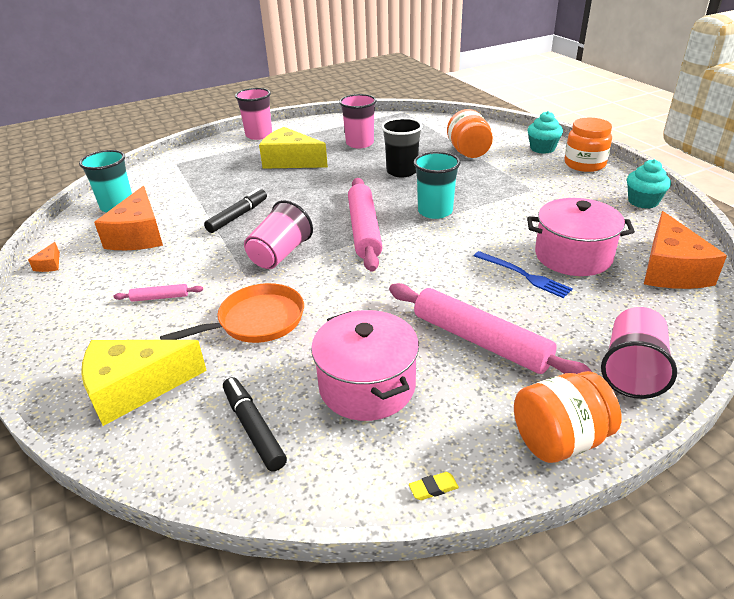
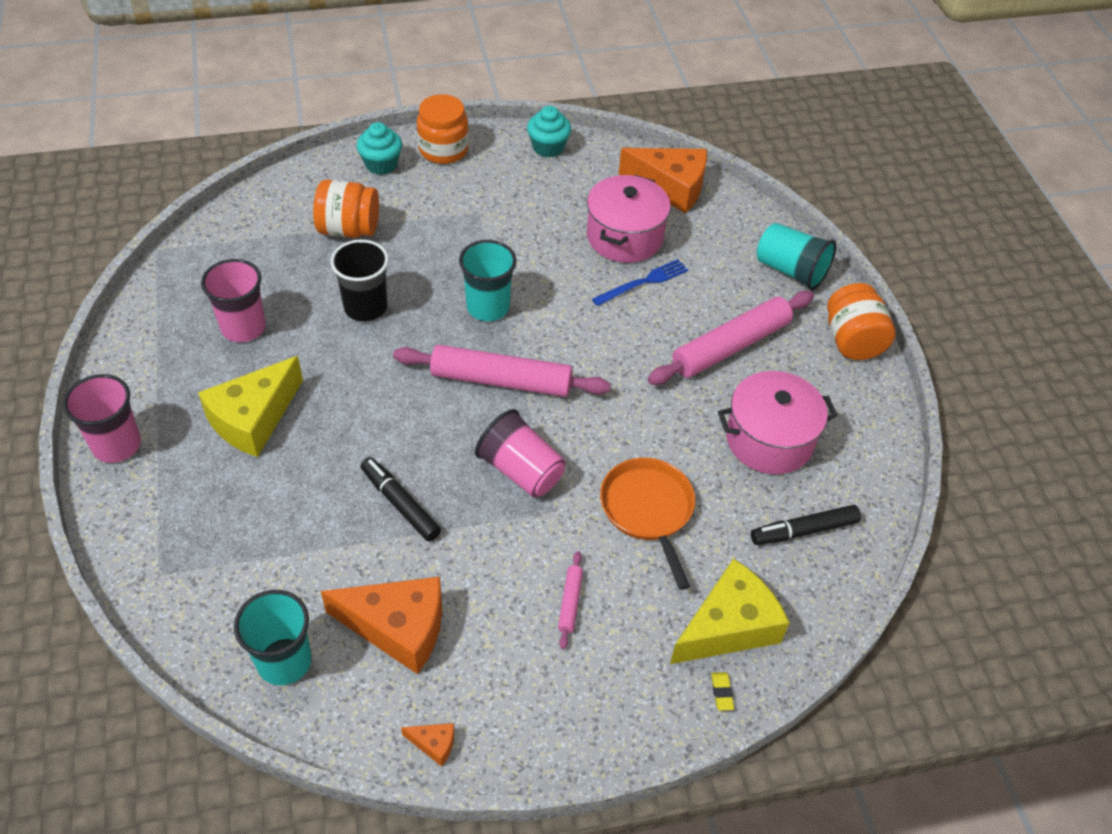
camera: 80 degrees left, 15 degrees up
(135, 388) = (728, 626): yellow cheese -> yellow cheese turned 120 degrees counterclockwise
(433, 488) = (885, 426): yellow eraser -> yellow eraser (721, 692)
(632, 370) = (791, 271): pink cup -> turquoise cup

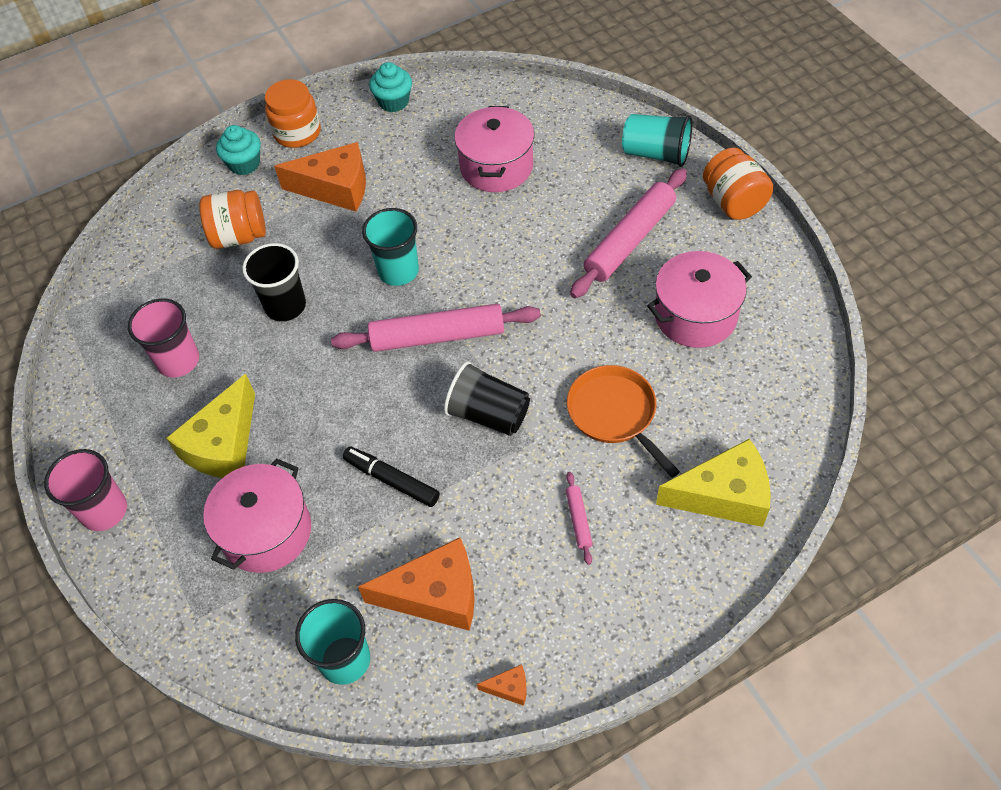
camera: 10 degrees left, 5 degrees up
(260, 514) = (266, 531): none -> pink pot
(521, 471) = (488, 414): pink cup -> black cup
(643, 282) = (529, 204): blue fork -> none
(670, 187) = (520, 107): orange cheese -> orange cheese (336, 188)
(721, 692) = (740, 556): yellow eraser -> none
(728, 626) = (723, 495): yellow cheese -> yellow cheese turned 45 degrees clockwise
(804, 531) = (756, 388): black marker -> none

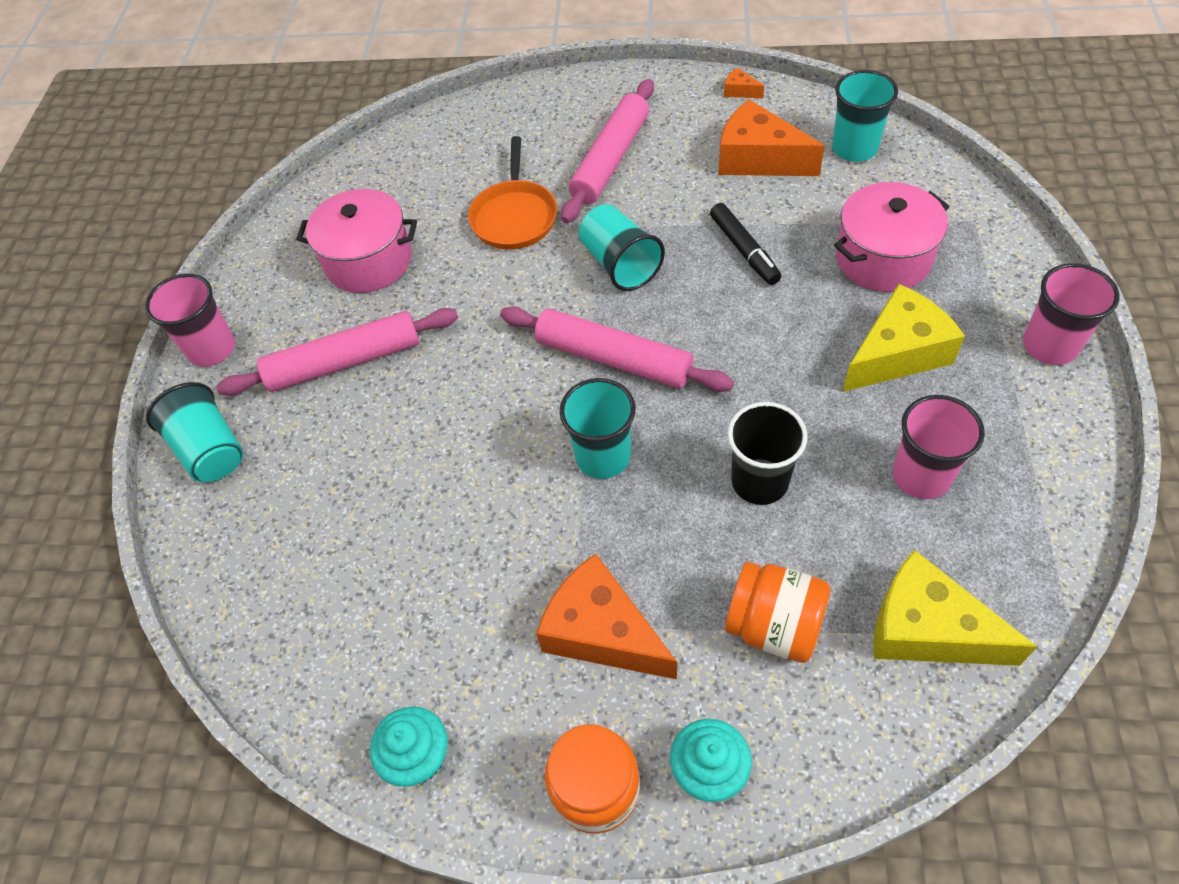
camera: 145 degrees left, 0 degrees up
(488, 414) = (620, 264): black cup -> turquoise cup
(496, 166) = (385, 540): pink pot -> none
(578, 520) = (610, 159): pink rolling pin -> pink rolling pin, size x2.30
(723, 495) = (491, 131): yellow cheese -> yellow cheese (927, 629)
(733, 202) = (212, 349): orange jar -> pink cup

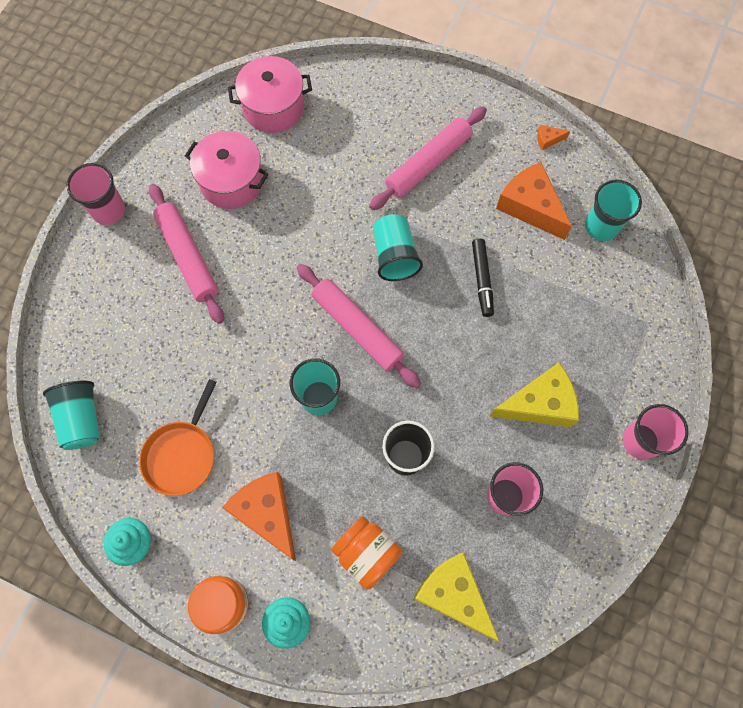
camera: 15 degrees right, 15 degrees up
(210, 450) = (84, 288): turquoise cup -> turquoise cup (82, 419)
(345, 362) = (188, 257): pink rolling pin -> pink rolling pin turned 60 degrees clockwise
(514, 216) = (342, 185): orange pan -> orange pan (182, 454)
(740, 91) = (548, 140): orange cheese -> orange cheese turned 60 degrees counterclockwise
(883, 258) = (570, 327): pink pot -> pink pot (273, 107)

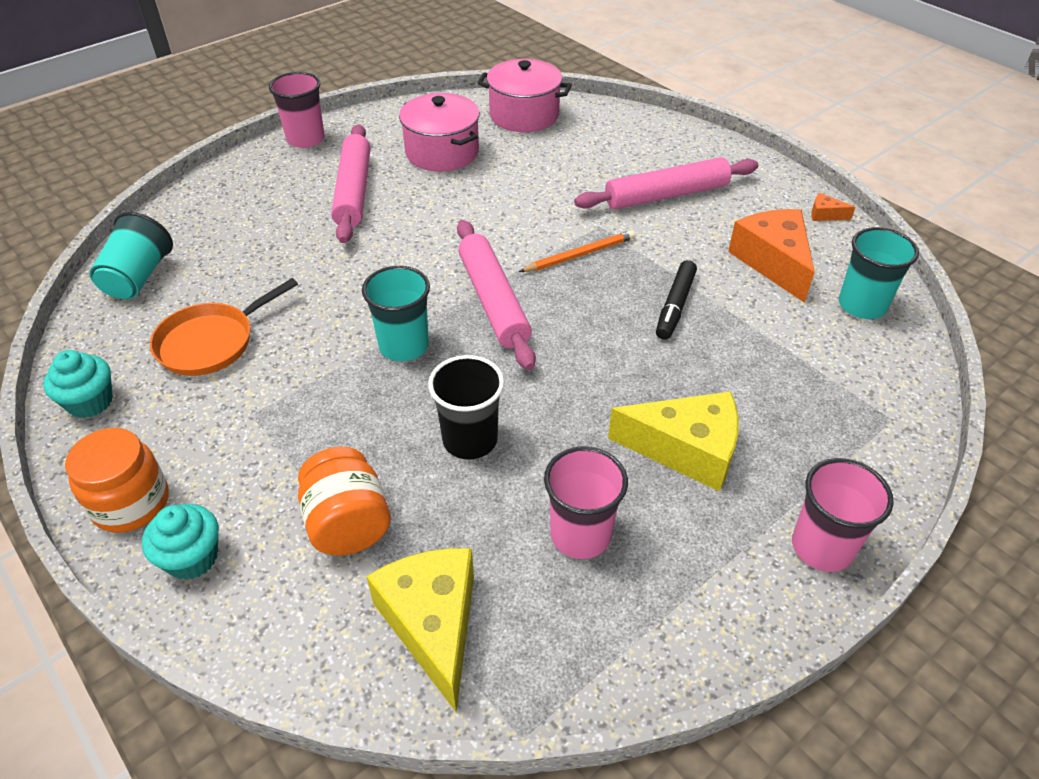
camera: 25 degrees right, 25 degrees down
(267, 513) = (258, 432): orange cheese -> none
(394, 256) = (579, 255): turquoise cup -> orange pencil

